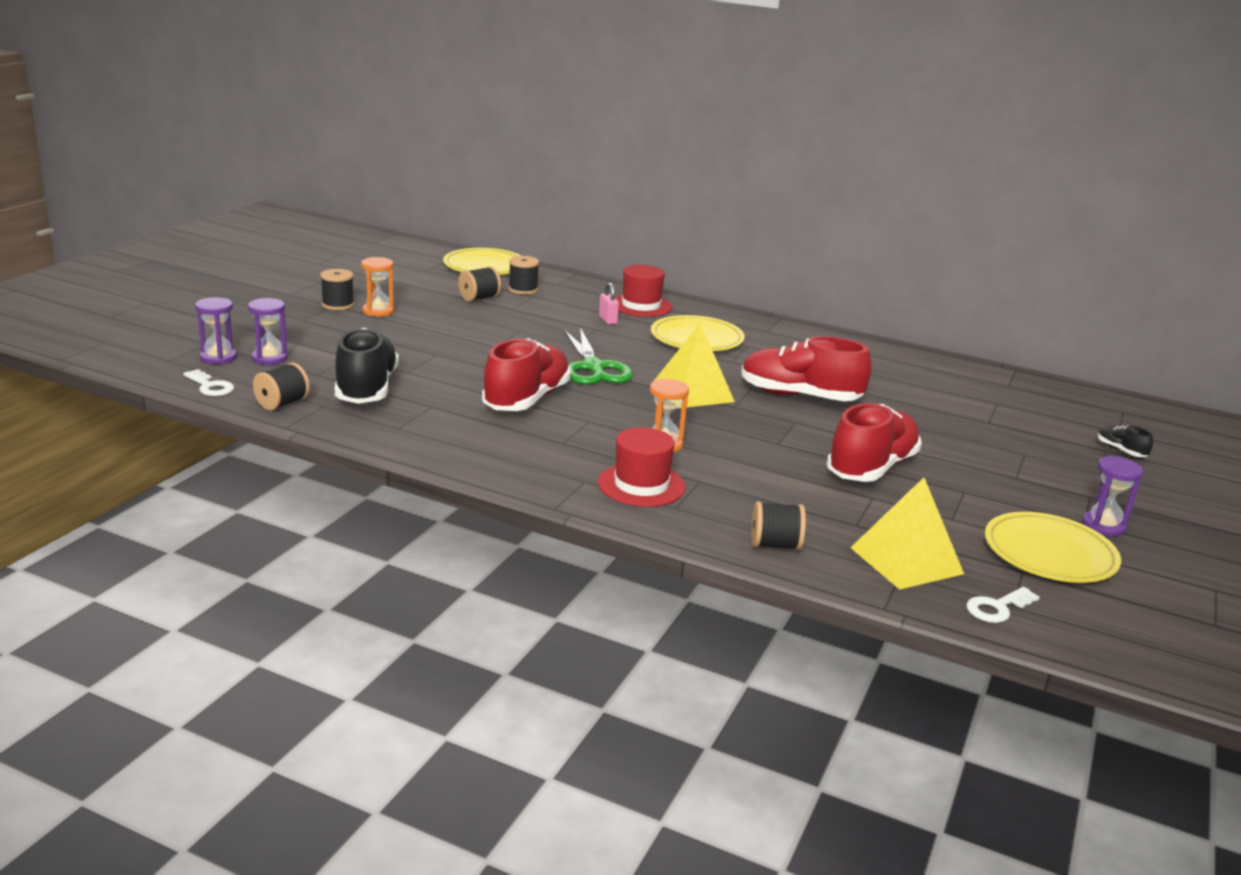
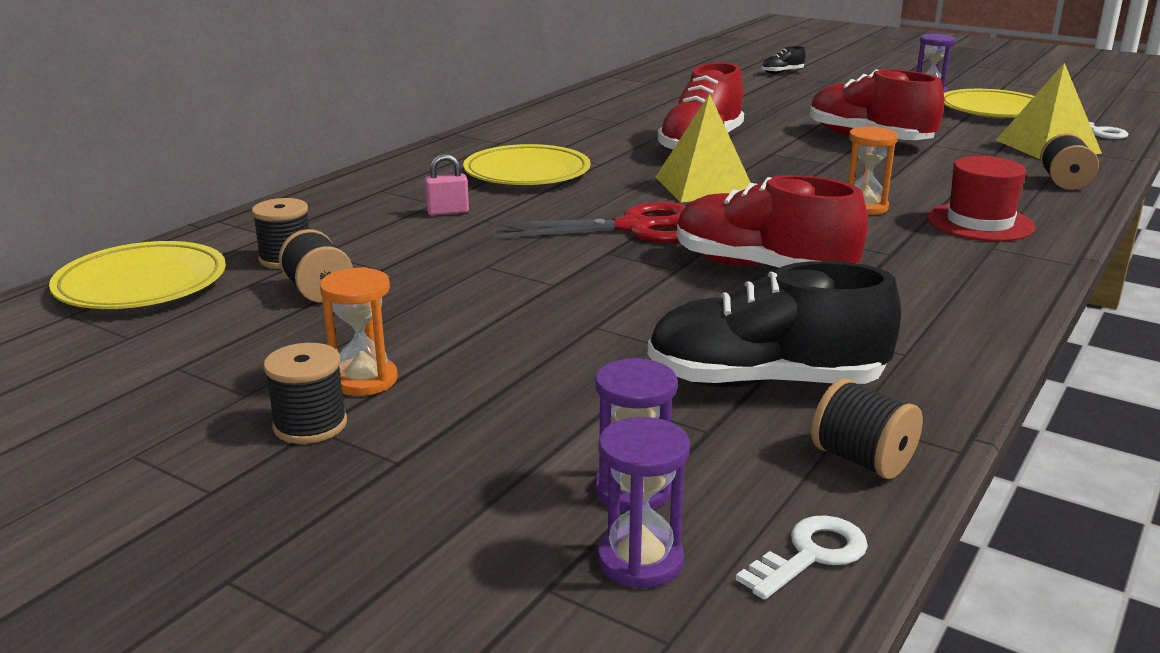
camera: 80 degrees left, 0 degrees up
(593, 367) = (634, 228): green scissors -> red scissors
(641, 305) = (391, 191): red hat -> none

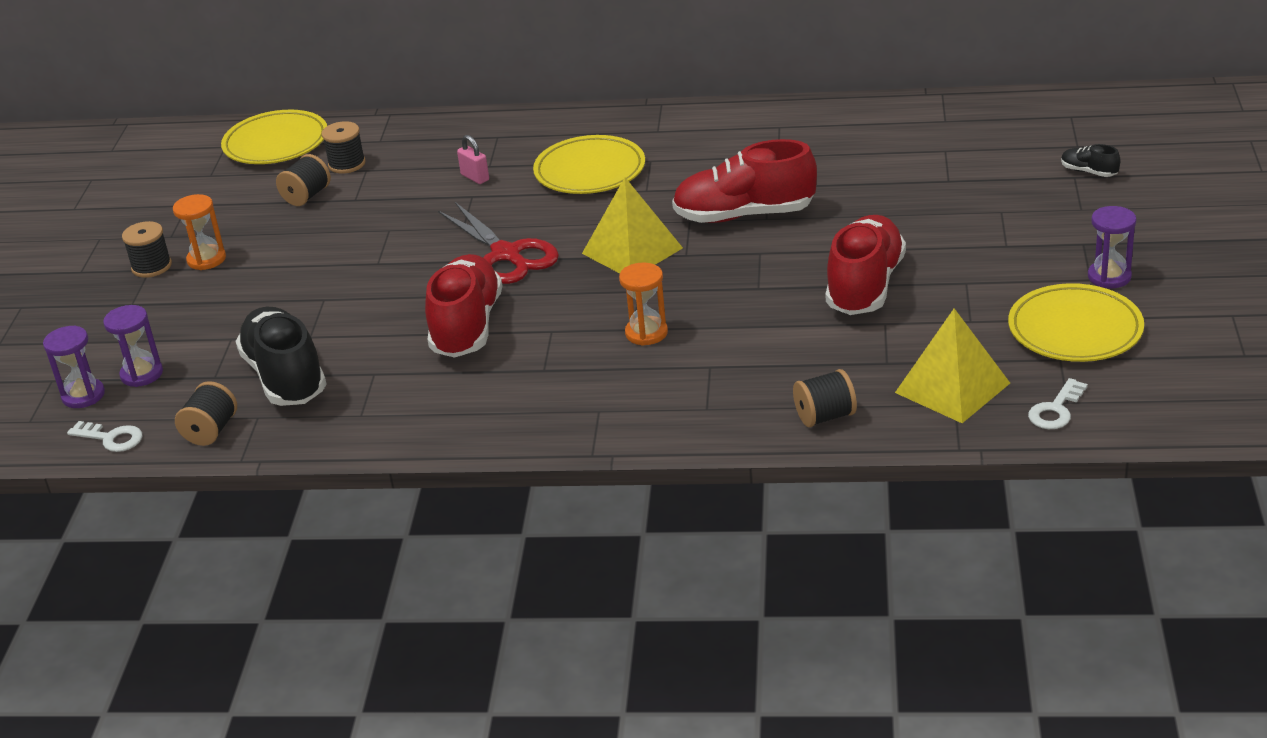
camera: 65 degrees right, 10 degrees up
(979, 222) = (657, 394): red hat -> none

